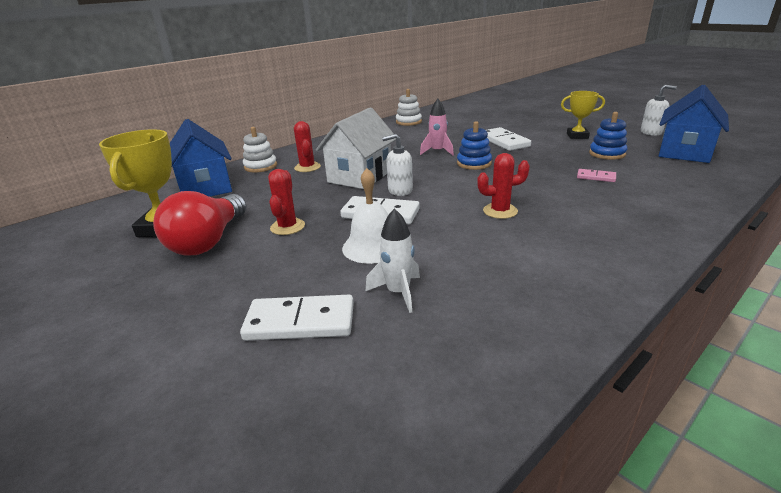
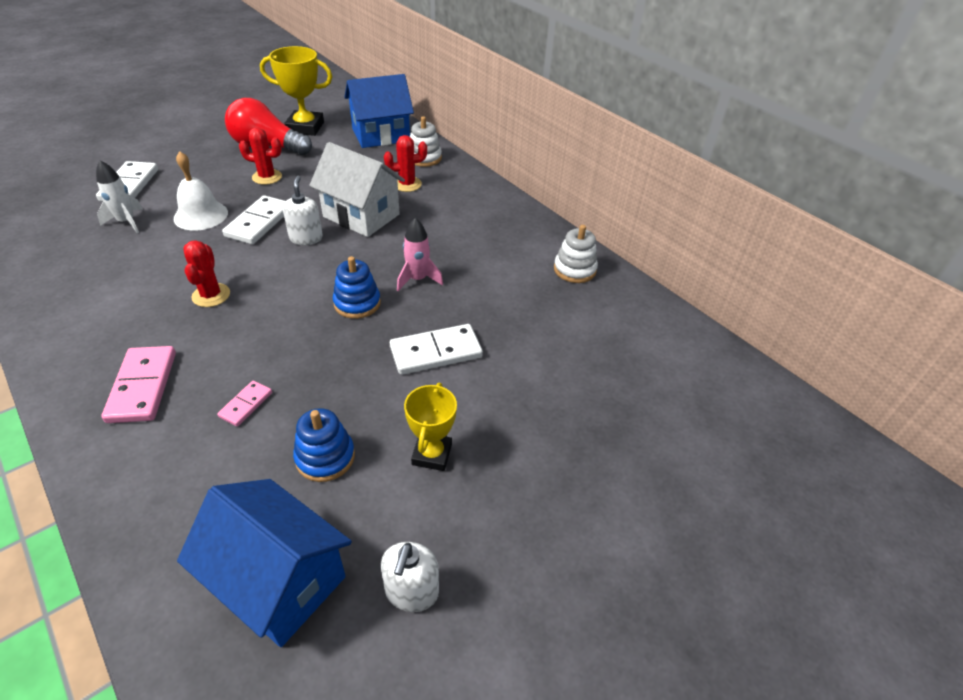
camera: 90 degrees right, 15 degrees up
(621, 212) = (142, 386): none -> pink domino

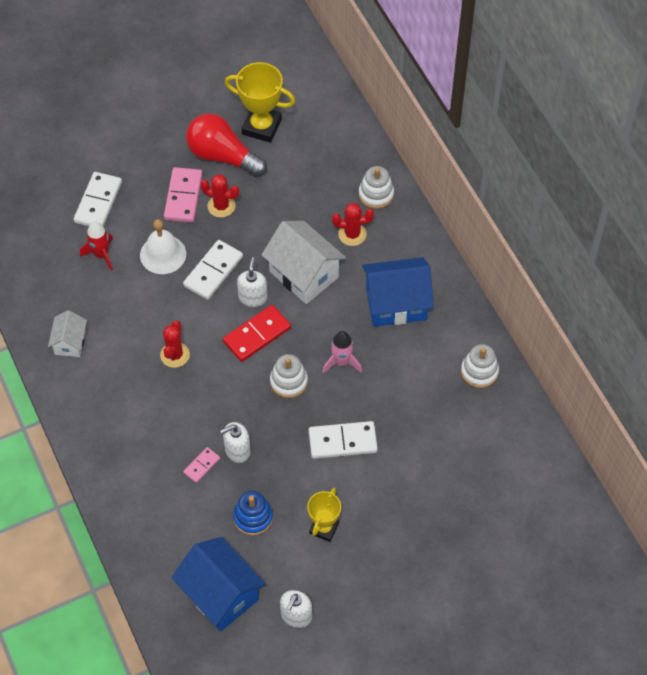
camera: 15 degrees right, 15 degrees up
(71, 299) = (70, 342): none -> white house
(127, 222) = (101, 254): white rocket -> red rocket
(142, 386) = (130, 437): pink domino -> pink domino (183, 196)
(296, 380) = (237, 450): none -> white soap dispenser
(313, 267) = (257, 335): none -> red domino
(357, 303) = (288, 381): blue stacking toy -> white stacking toy
(381, 135) = (338, 149): blue house -> blue house (396, 304)

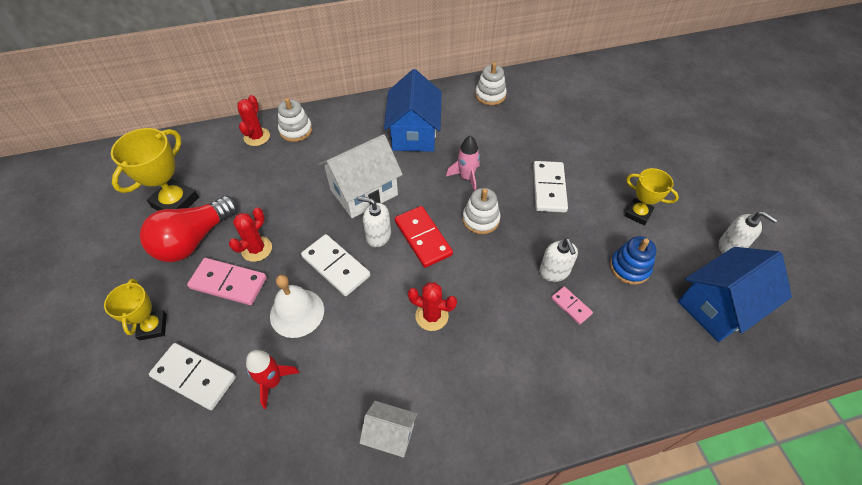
camera: 80 degrees left, 5 degrees down
(135, 159) = (153, 327): none -> yellow trophy
(352, 234) = (332, 152): red cactus -> red cactus (257, 137)

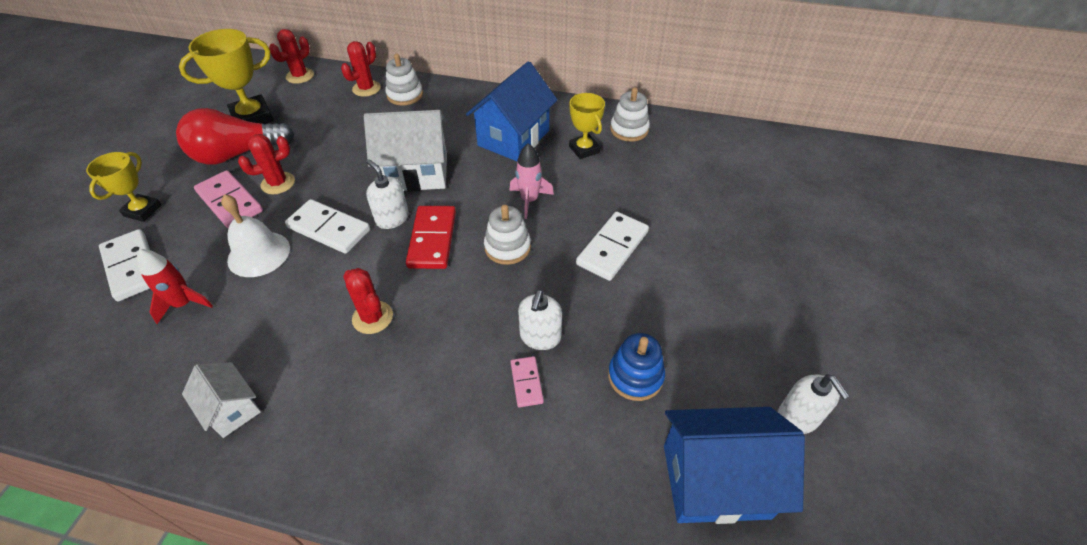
camera: 30 degrees right, 5 degrees down
(184, 147) = (300, 76): none -> red cactus
(336, 266) = (329, 229): white domino -> white domino turned 45 degrees counterclockwise
(638, 213) = (700, 321): yellow trophy -> yellow trophy (584, 149)

